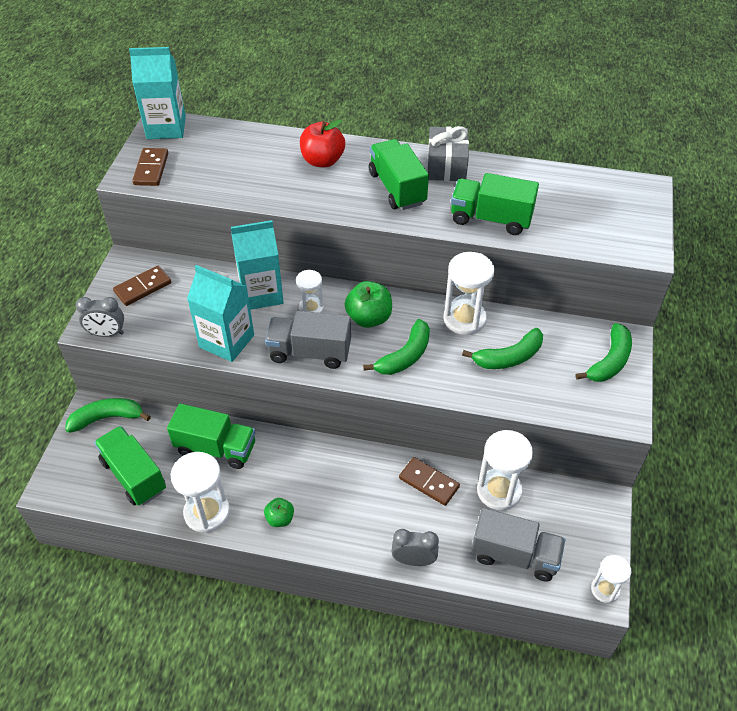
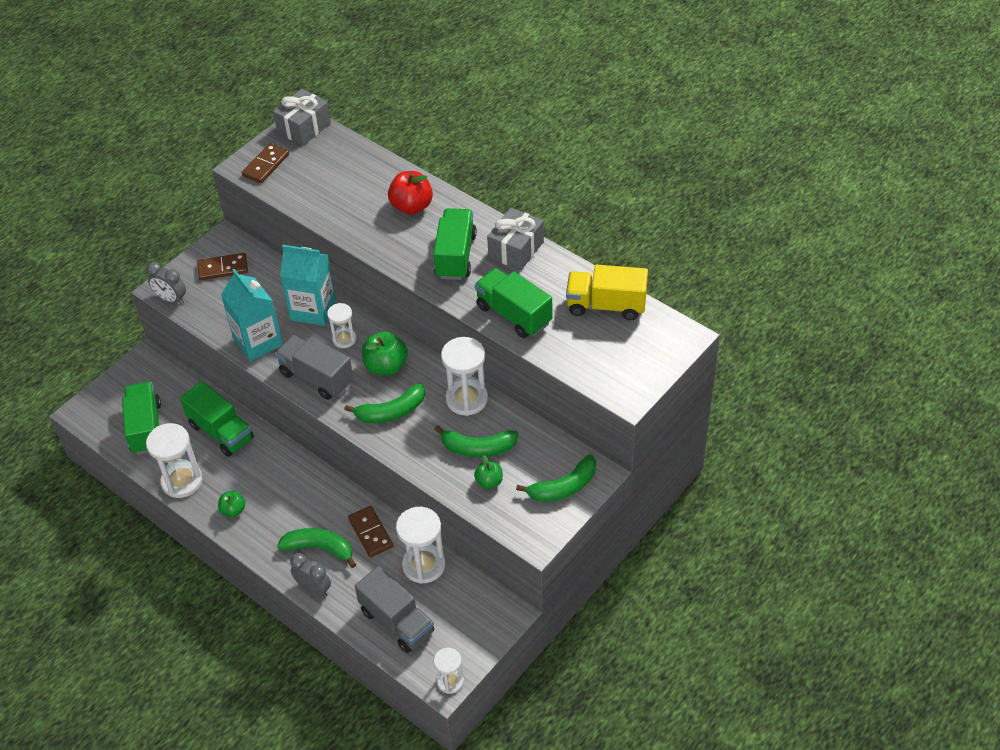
camera: 30 degrees right, 0 degrees up
(107, 418) = (154, 372): green banana -> green banana (319, 548)
(166, 127) = (304, 128): turquoise carton -> grey gift
(542, 383) = (489, 482): none -> green apple
(562, 185) = (606, 305): none -> yellow truck

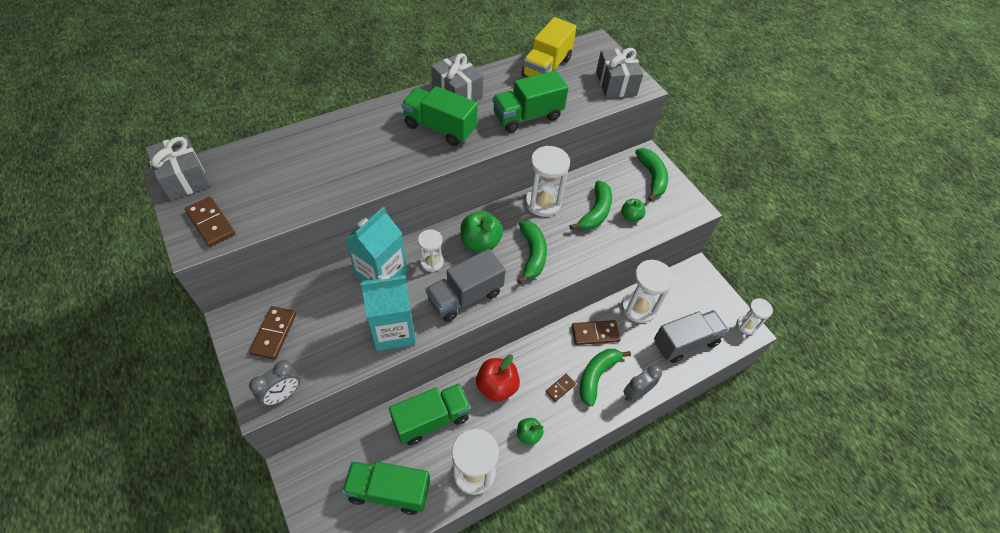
camera: 75 degrees left, 5 degrees up
(293, 521) = (560, 388): none -> brown domino
(412, 206) = (359, 136): red apple -> red apple (497, 386)
(618, 373) = (616, 83): none -> grey gift

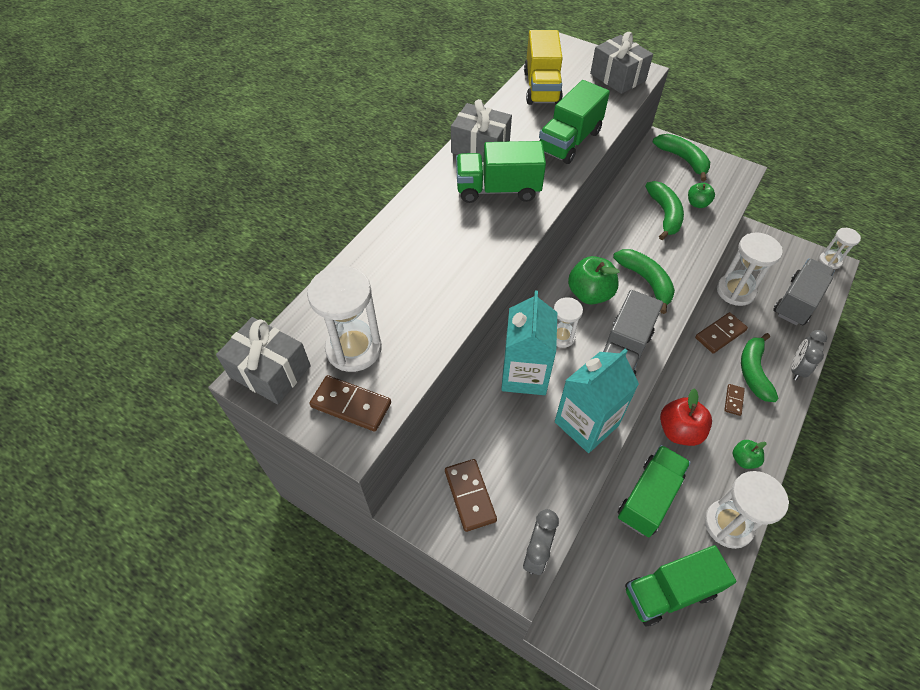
camera: 25 degrees left, 0 degrees up
(543, 203) = (612, 228): white hourglass -> white hourglass (354, 349)

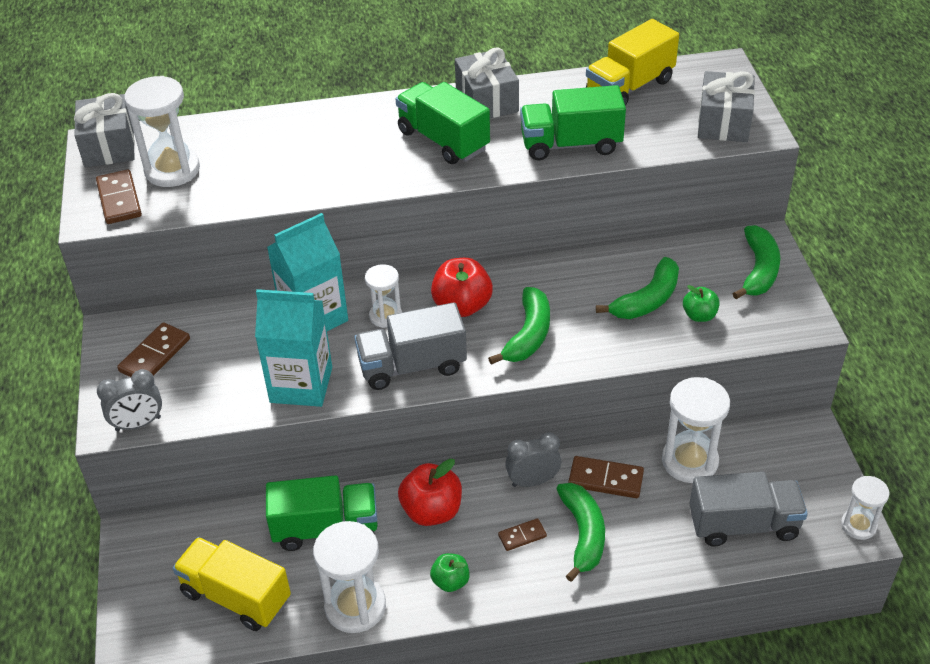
camera: 50 degrees right, 10 degrees down
(589, 294) = (462, 306): green apple -> red apple
(669, 591) = (236, 596): green truck -> yellow truck
(753, 372) = (583, 534): green banana -> green banana turned 120 degrees clockwise
(797, 368) = (634, 571): grey clock -> grey clock (533, 481)

